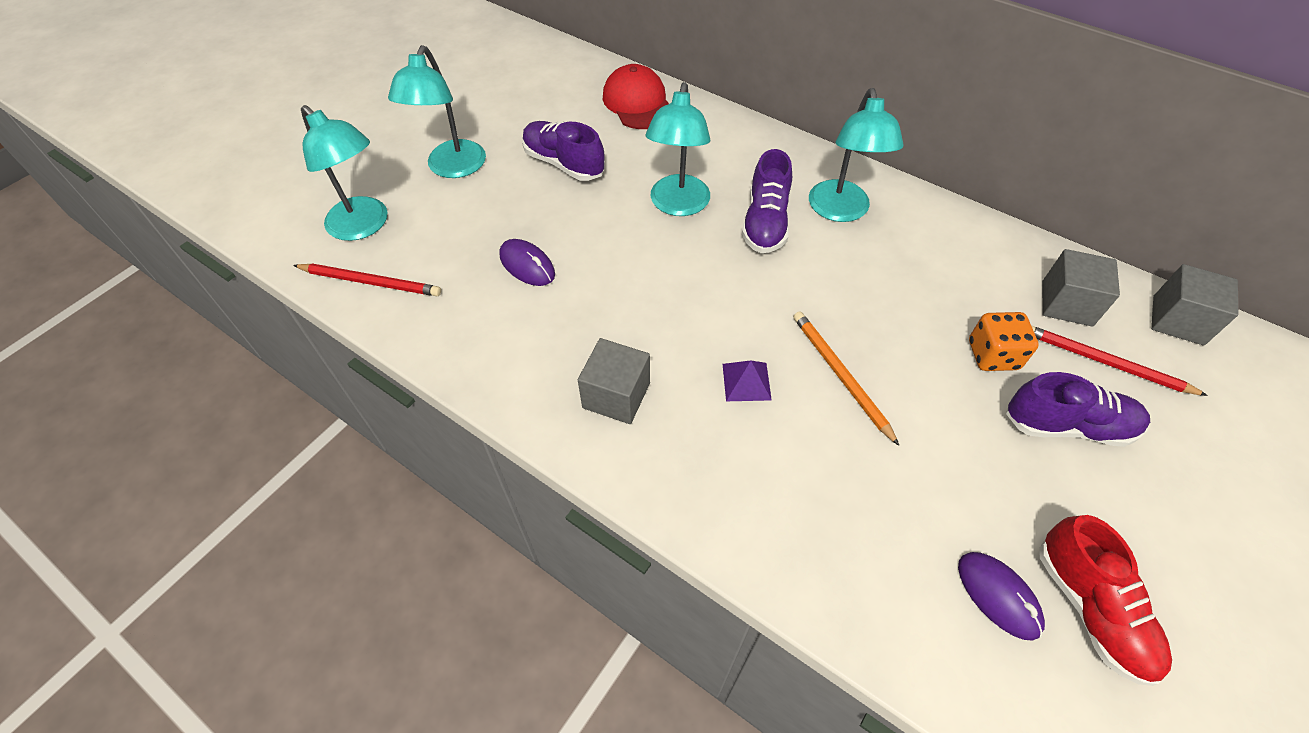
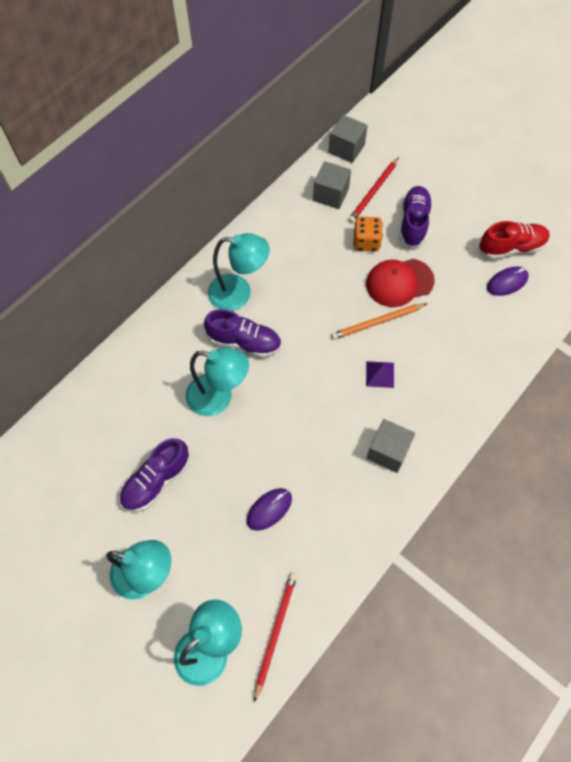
camera: 85 degrees left, 10 degrees up
(638, 103) = (86, 417): red cap -> red cap (399, 282)

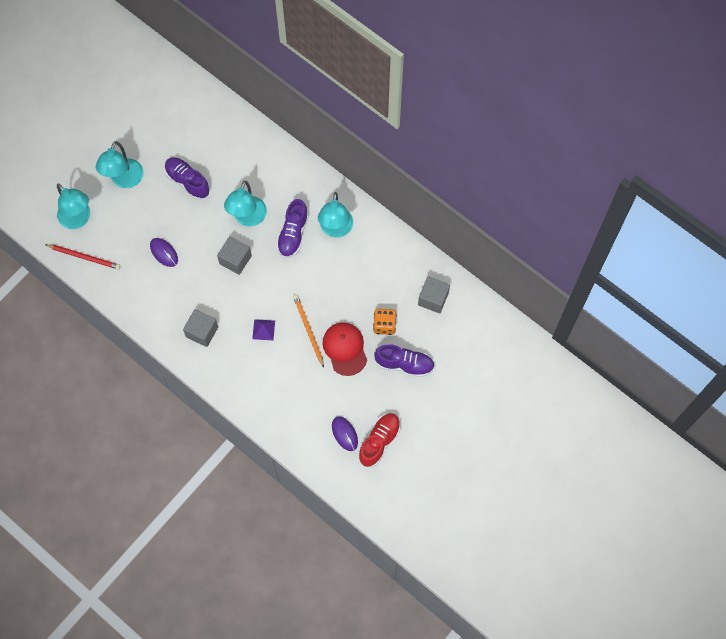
camera: 90 degrees right, 5 degrees up
(346, 149) = (484, 313): grey cube -> grey cube (235, 260)
(373, 192) = (436, 333): red pencil -> none
(511, 247) = (379, 441): red shoe -> red shoe turned 135 degrees counterclockwise

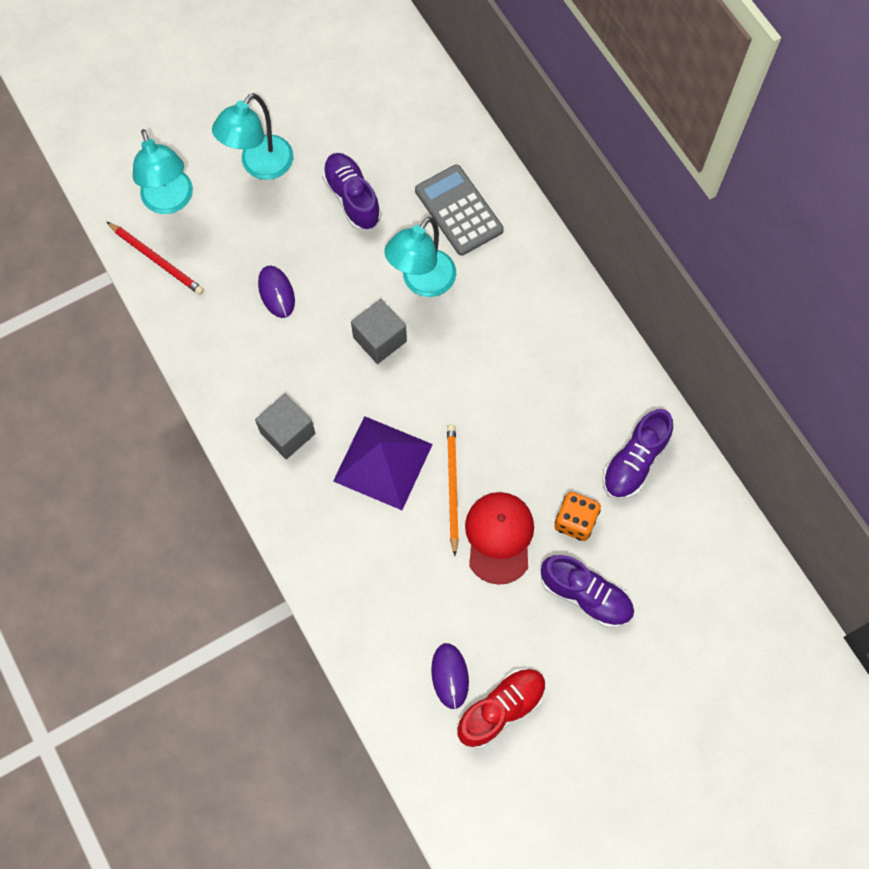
camera: 20 degrees right, 0 degrees up
(253, 168) = (458, 210): none -> grey calculator
(263, 329) = (383, 462): purple pyramid -> purple pyramid, size x2.17
(293, 234) = (482, 329): purple shoe -> purple shoe (634, 462)
(335, 229) = (551, 344): turquoise lamp -> none
(433, 299) = (668, 506): grey cube -> none

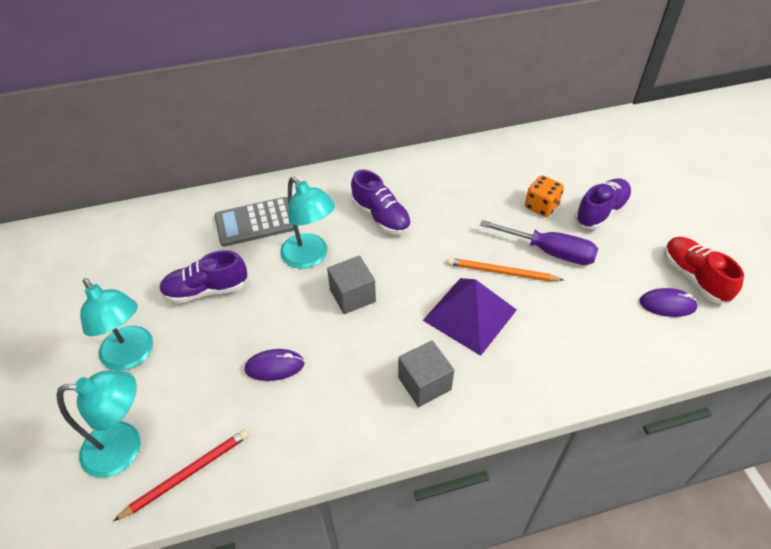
camera: 75 degrees left, 20 degrees down
(499, 537) = (549, 251): red cap -> purple screwdriver
(634, 462) = (499, 167): purple shoe -> purple shoe (381, 217)

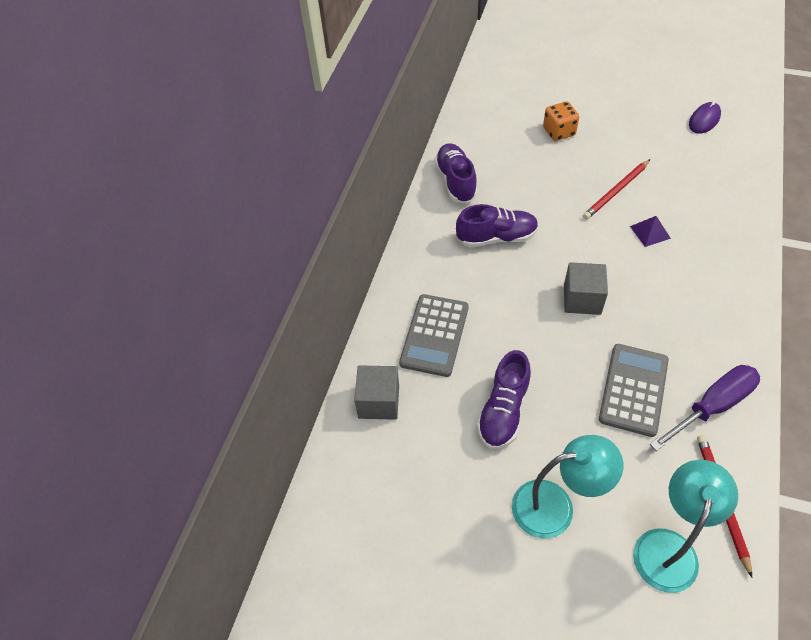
camera: 55 degrees left, 5 degrees up
(274, 366) = (633, 389): purple mouse -> grey calculator
(310, 257) = (513, 310): turquoise lamp -> none
(424, 383) = (705, 293): grey cube -> grey cube (379, 401)
(469, 314) = (650, 232): purple pyramid -> purple pyramid, size x0.46
(501, 272) = (616, 191): orange pencil -> red pencil
(549, 251) = (612, 153): purple screwdriver -> purple screwdriver (712, 407)
(601, 212) = (589, 103): purple shoe -> purple shoe (455, 181)
(694, 277) = (687, 93): red shoe -> none

